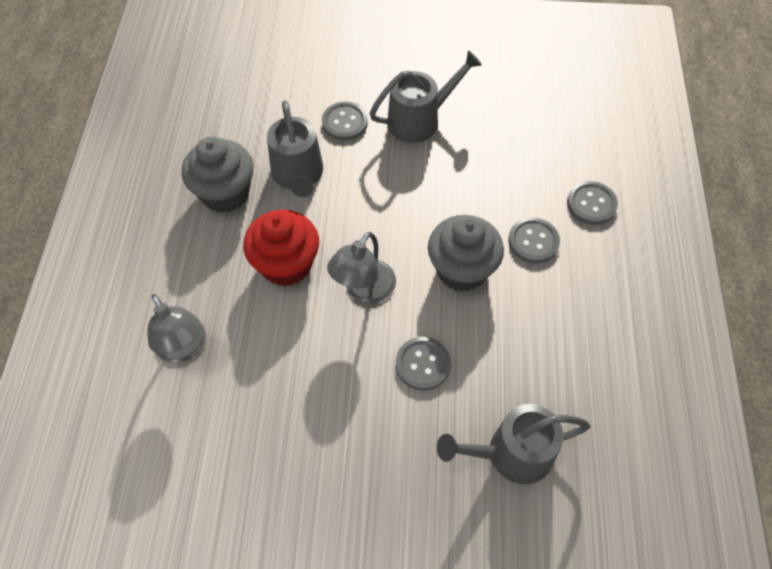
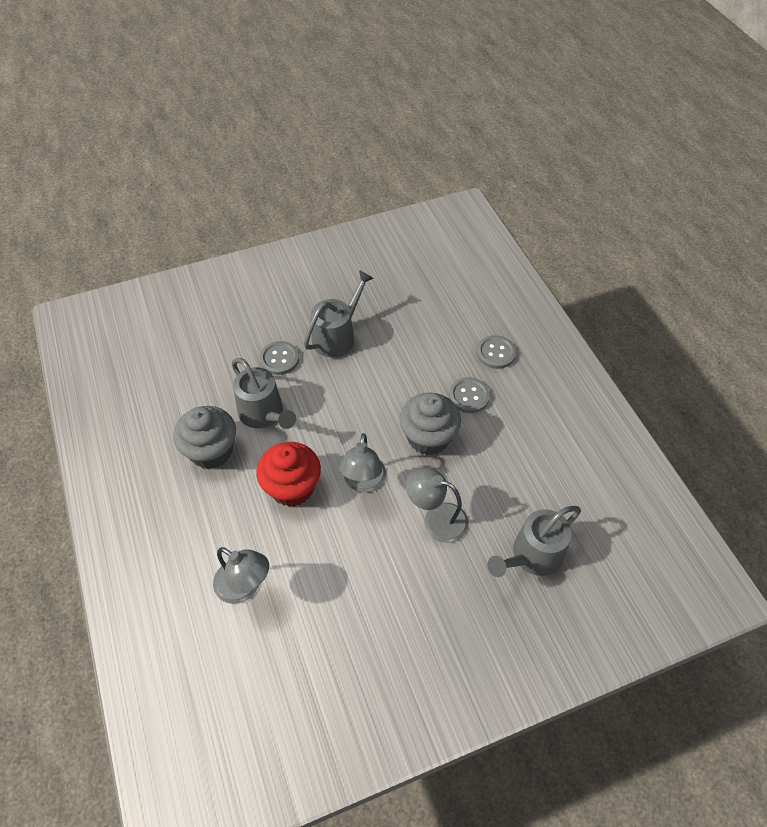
camera: 25 degrees left, 5 degrees down
(423, 364) = (436, 519): grey button -> grey lamp

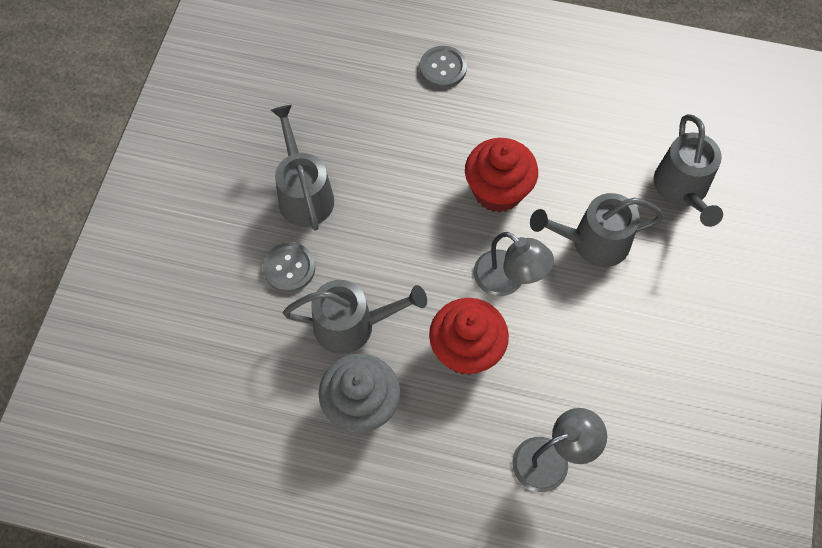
camera: 55 degrees left, 10 degrees up
(428, 437) = (497, 191): grey cupcake -> red cupcake
(436, 519) = (593, 242): grey lamp -> grey watering can
(469, 396) = (476, 125): grey button -> none

